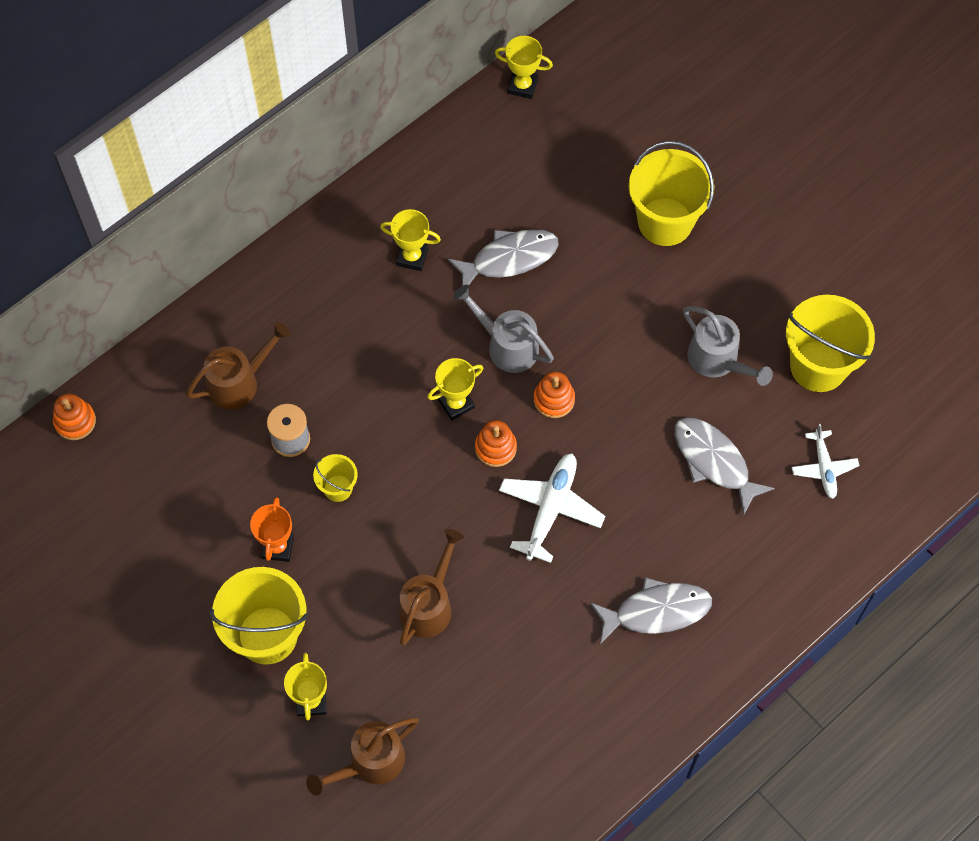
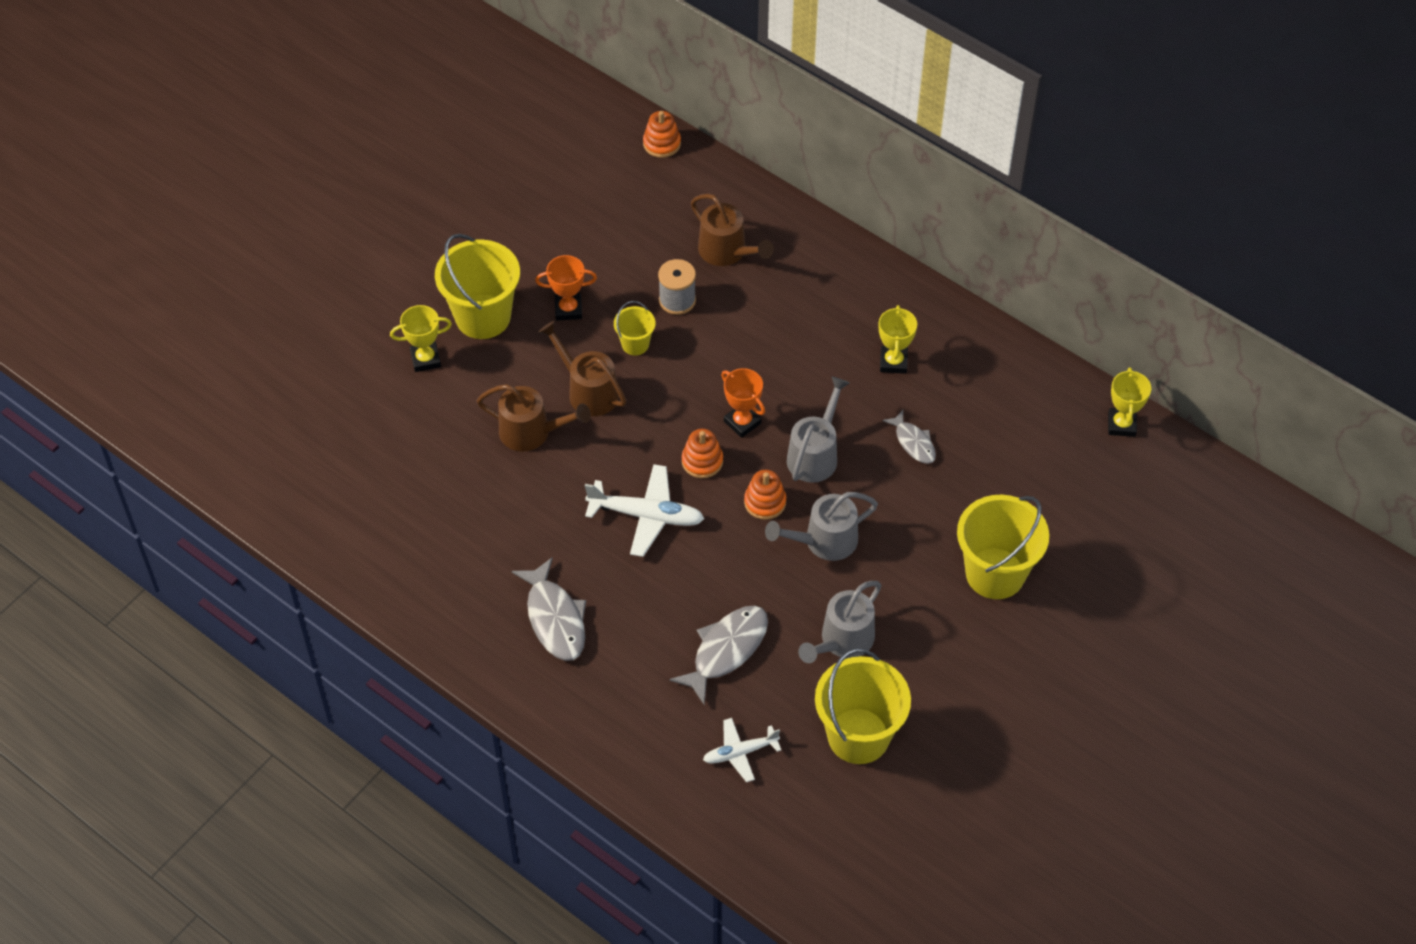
camera: 80 degrees right, 10 degrees down
(370, 763) = (374, 412): brown watering can -> brown watering can (587, 390)
(456, 403) = (742, 422): yellow trophy -> orange trophy
(509, 259) = (913, 442): grey fish -> grey fish, size x0.60
(607, 356) = (823, 541): none -> grey watering can

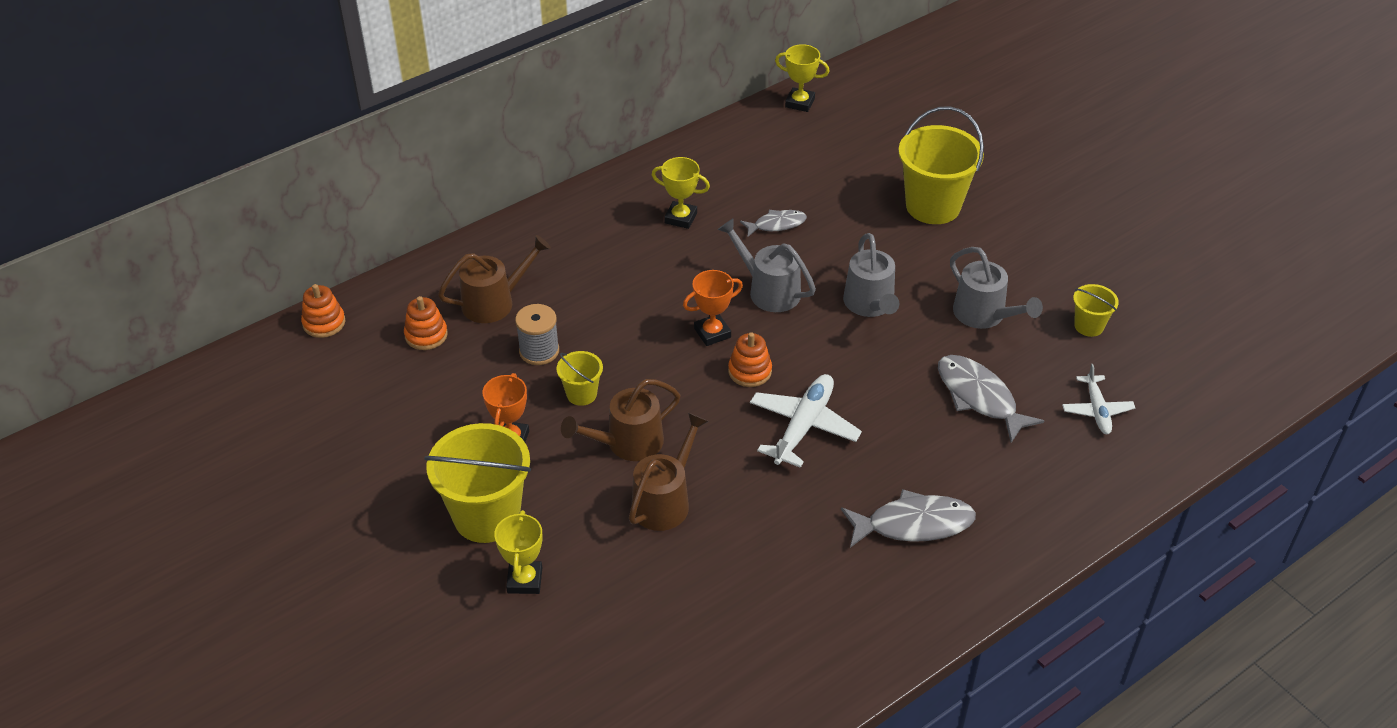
camera: 75 degrees left, 10 degrees down
(765, 502) = (813, 336): orange stacking toy -> orange stacking toy (426, 335)
(858, 736) = (1089, 326): yellow bucket -> yellow bucket, size x0.49

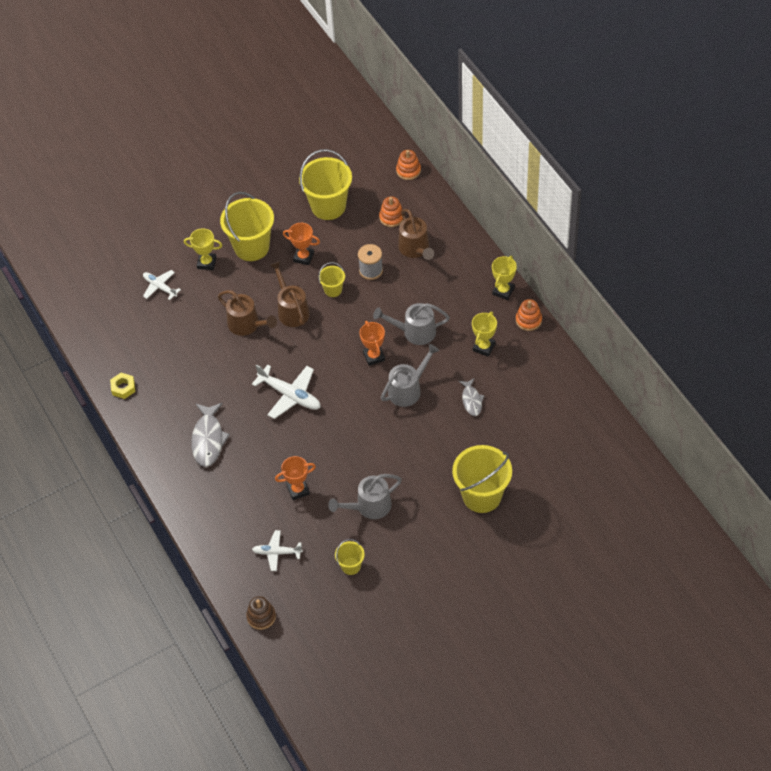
camera: 100 degrees right, 10 degrees up
(395, 418) = (328, 206): none -> yellow bucket
(586, 648) = (160, 287): none -> white plane
(750, 371) = (338, 373): orange stacking toy -> orange stacking toy (528, 320)
(799, 103) = (607, 429): yellow trophy -> yellow trophy (503, 291)
(830, 671) = (123, 388): none -> yellow nut
(870, 305) = (387, 443): grey watering can -> grey watering can (414, 332)
(979, 397) = (298, 490): grey fish -> orange trophy
(1210, 416) = (261, 616): none -> brown stacking toy

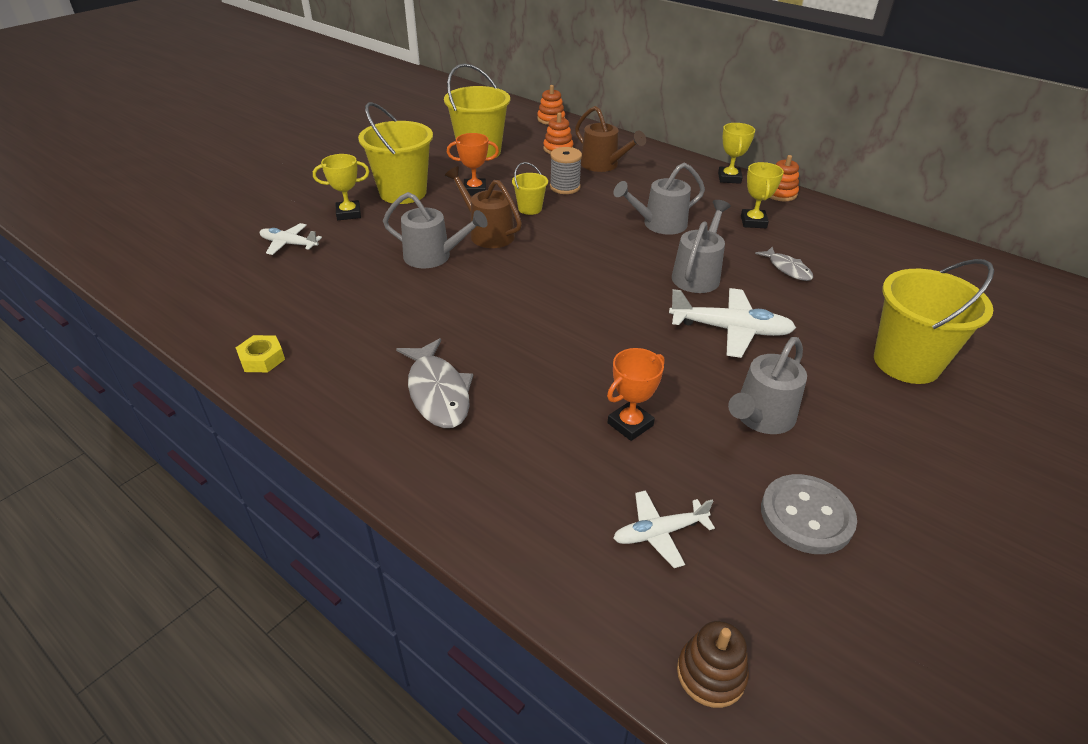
camera: 25 degrees left, 15 degrees down
(247, 325) = (434, 257): brown watering can -> grey watering can
(289, 395) = (538, 313): white plane -> white plane (730, 330)
(351, 566) = (806, 516): yellow bucket -> grey button
(374, 356) = (627, 254): orange trophy -> none

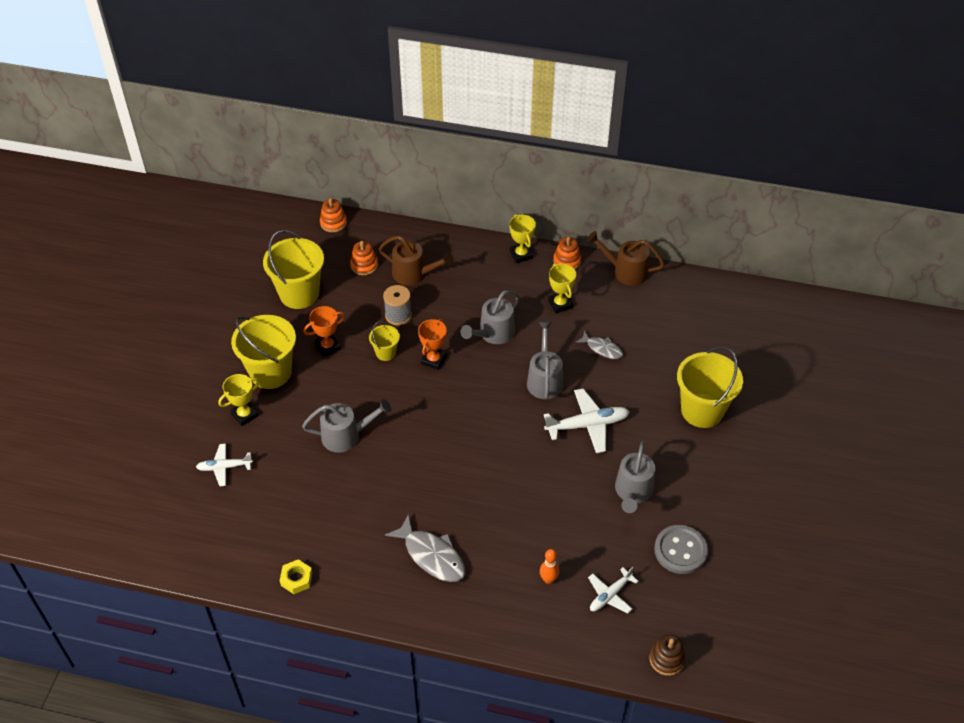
camera: 25 degrees left, 10 degrees up
(487, 233) = (370, 394): brown watering can -> brown watering can (625, 271)
(576, 476) = (548, 579): none -> orange bowling pin
(630, 424) = (561, 529): orange trophy -> orange trophy (433, 360)

